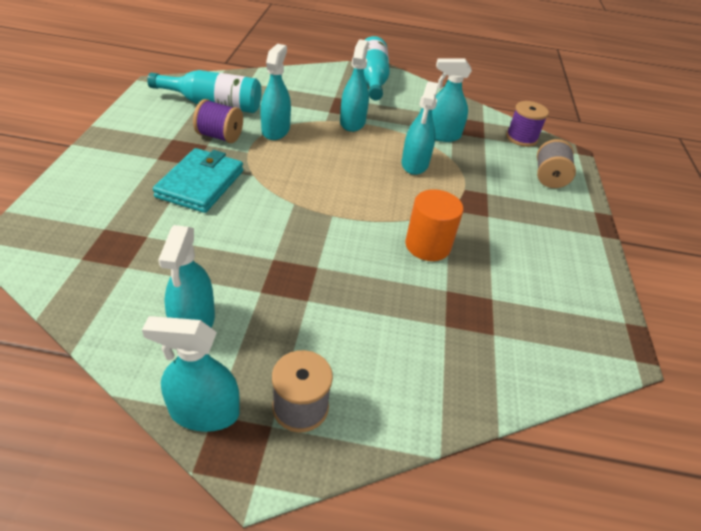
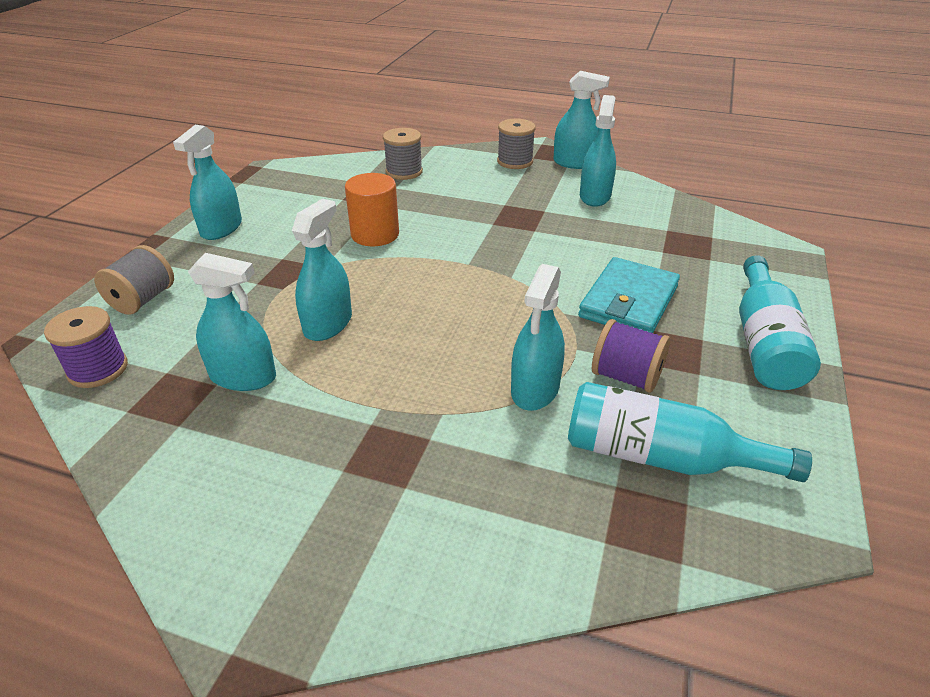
camera: 165 degrees left, 5 degrees down
(352, 122) = (392, 408): turquoise spray bottle -> turquoise spray bottle (221, 228)
(372, 80) = (285, 557): turquoise bottle -> turquoise bottle (764, 342)
(451, 362) = (404, 172): none -> grey spool

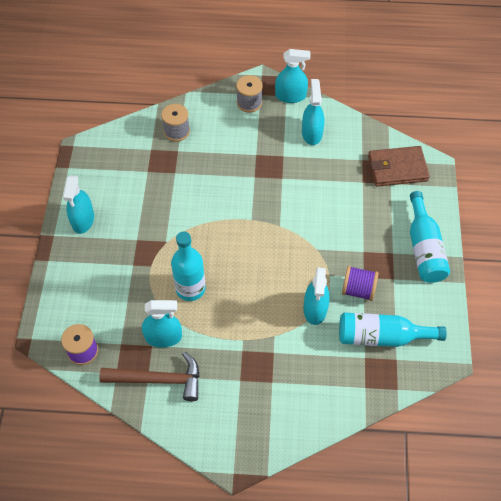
camera: 15 degrees left, 20 degrees up
(143, 300) = (73, 294): grey spool -> none
(193, 436) = (159, 379): none -> brown hammer
(328, 324) = (190, 288): turquoise spray bottle -> turquoise bottle
(375, 234) = (184, 204): orange cylinder -> none
(628, 302) = (350, 232): turquoise wallet -> none
(724, 245) = (397, 168): none -> brown wallet

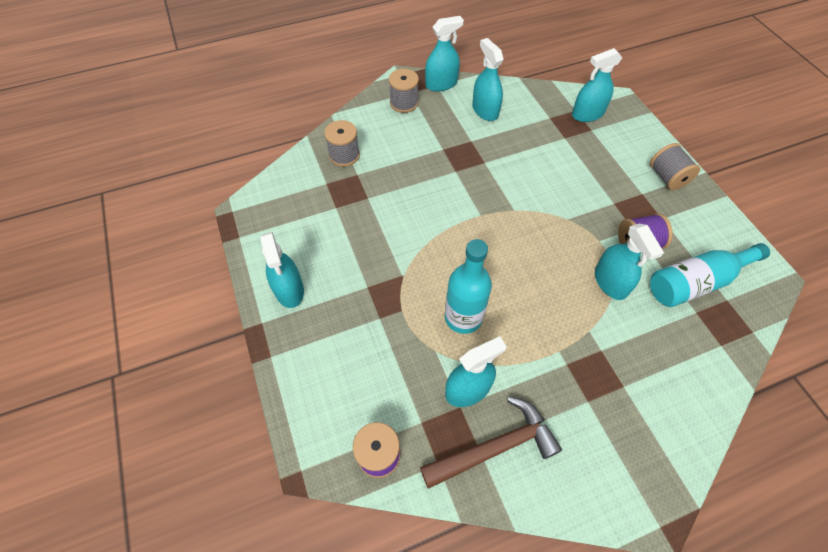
camera: 25 degrees left, 0 degrees up
(397, 168) = (587, 114): brown wallet -> turquoise spray bottle
(424, 248) = (667, 177): turquoise bottle -> grey spool

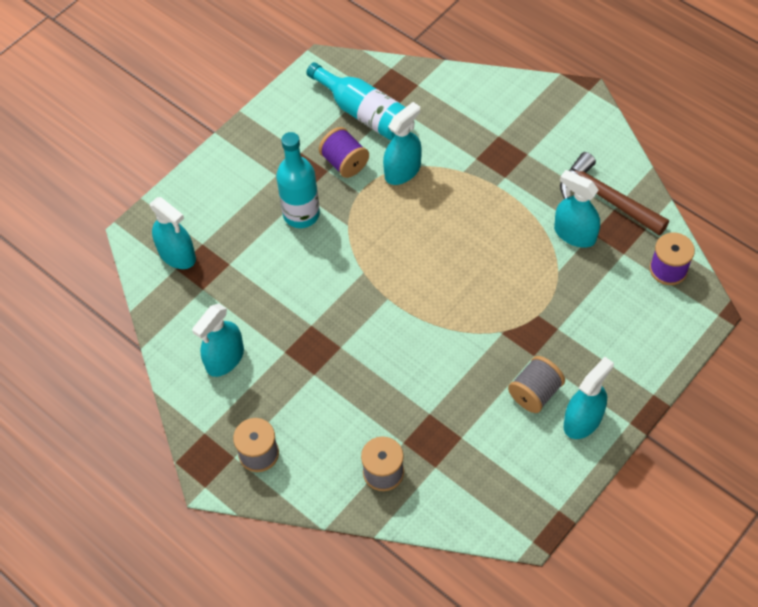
camera: 115 degrees left, 0 degrees up
(441, 84) = (199, 428): turquoise spray bottle -> none
(463, 317) = (512, 264): turquoise bottle -> turquoise bottle (301, 214)
(667, 177) = (241, 161): grey spool -> grey spool (535, 393)

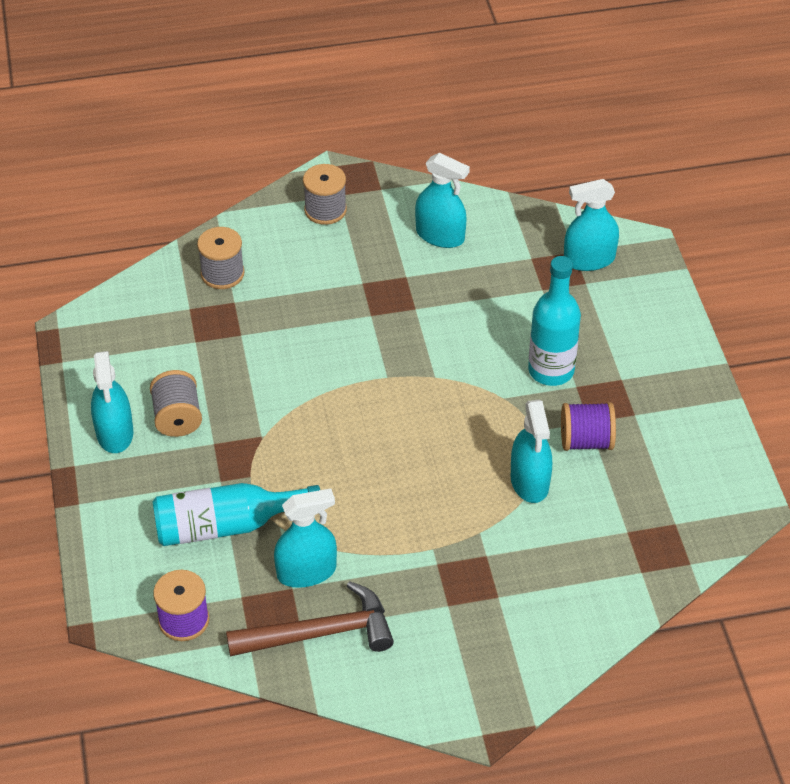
camera: 125 degrees right, 10 degrees down
(225, 358) = (440, 235): turquoise spray bottle -> turquoise spray bottle turned 135 degrees clockwise
(363, 112) = (643, 497): turquoise bottle -> turquoise bottle (227, 525)

